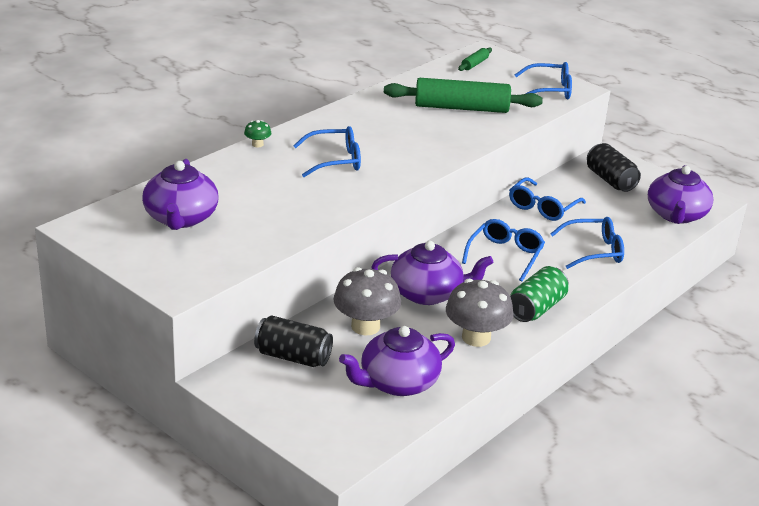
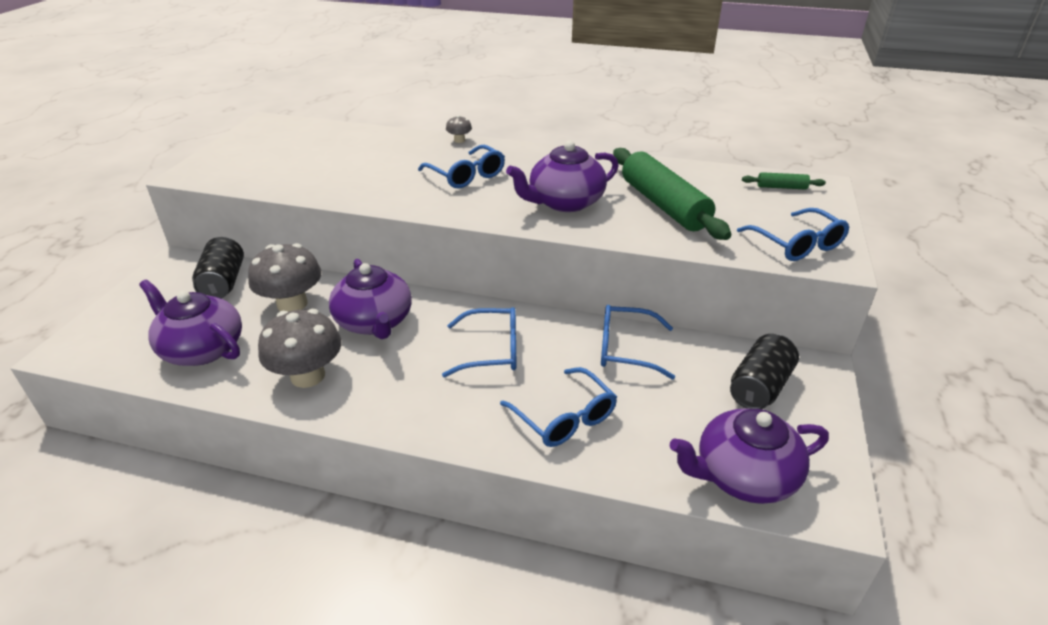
camera: 65 degrees right, 5 degrees up
(180, 218) = (304, 147): purple teapot -> purple teapot (565, 202)
(257, 144) = (459, 140): green mushroom -> grey mushroom
(536, 308) = (394, 404): green can -> none

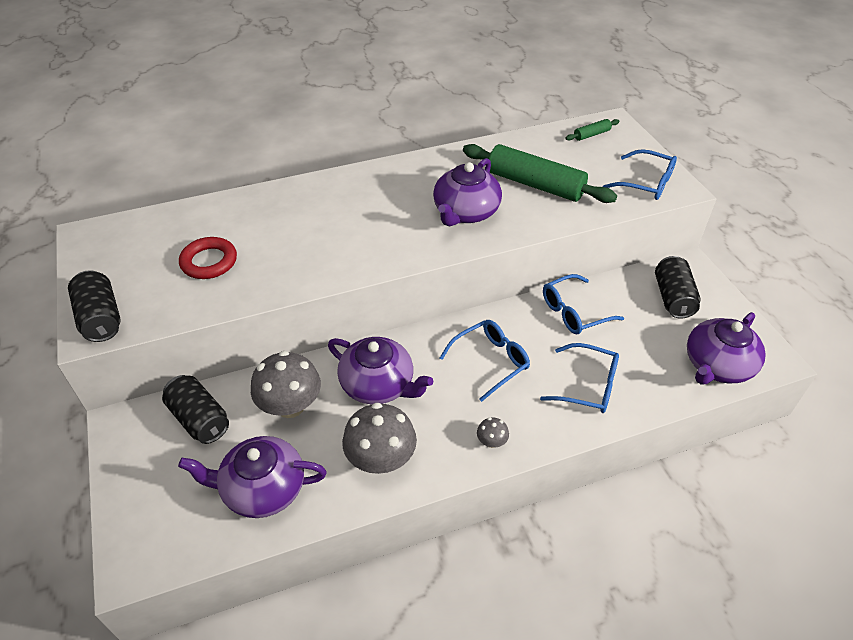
camera: 35 degrees left, 10 degrees up
(205, 169) = (100, 318): none -> black can
(317, 163) = (209, 262): none -> red ring
(459, 140) = (309, 182): grey mushroom -> grey mushroom (491, 442)
(466, 175) = (360, 218): blue glasses -> none

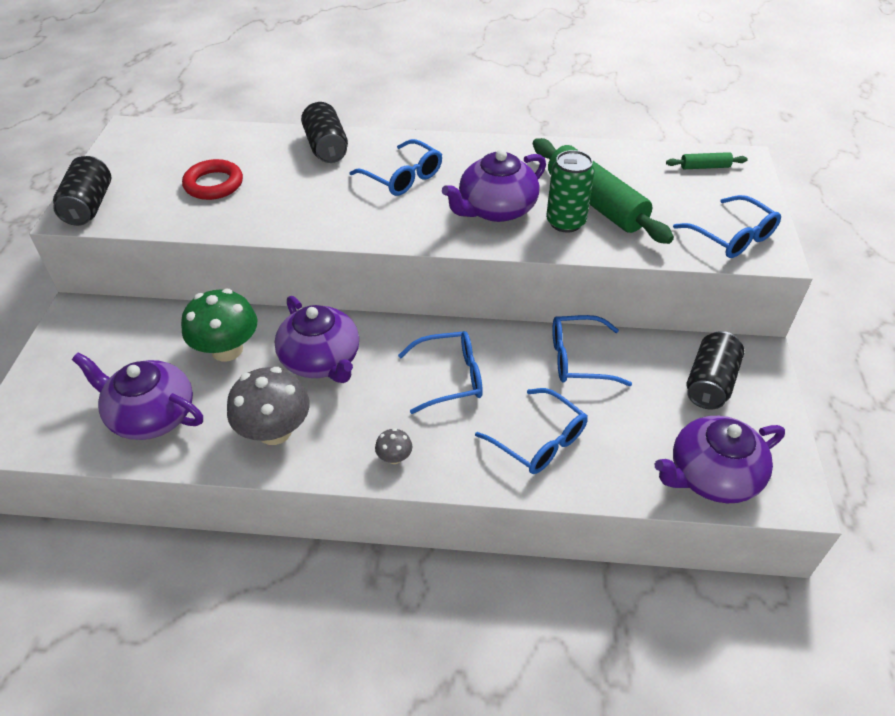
camera: 25 degrees right, 0 degrees up
(199, 419) = (141, 332): black can -> black can (326, 147)
(290, 406) = (227, 350): grey mushroom -> green mushroom
(372, 207) = (403, 177): none -> blue glasses
(525, 207) = (565, 222): none -> green can

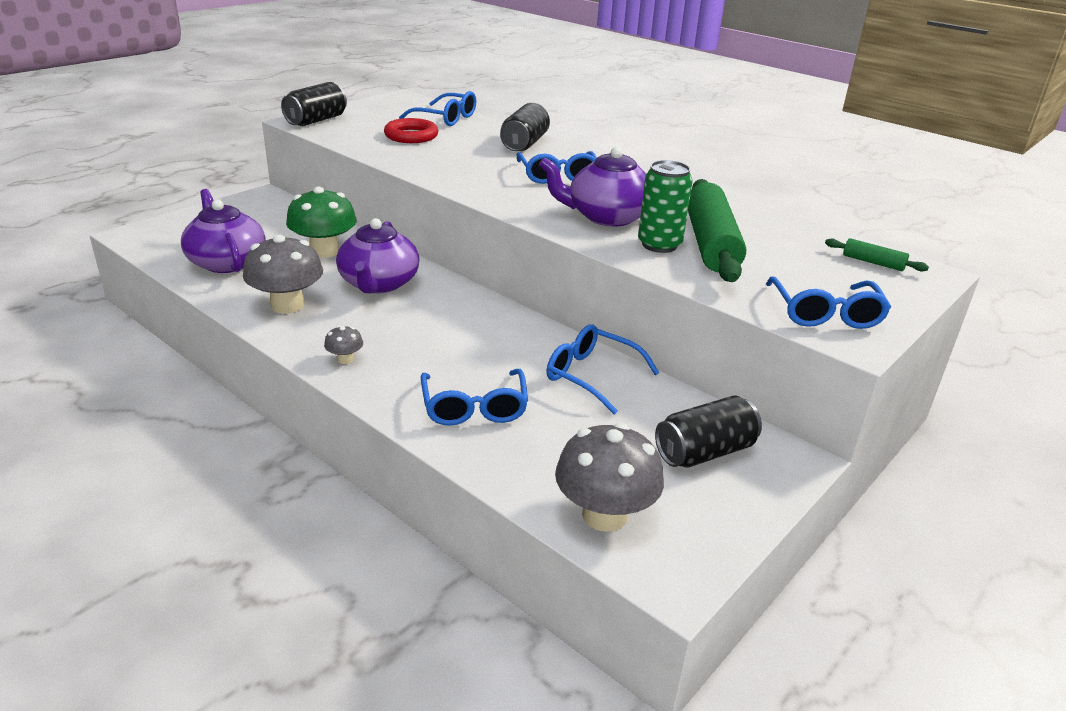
camera: 35 degrees right, 15 degrees down
(450, 378) = (460, 336): blue glasses -> blue glasses (446, 118)
(711, 475) = (604, 515): purple teapot -> grey mushroom

